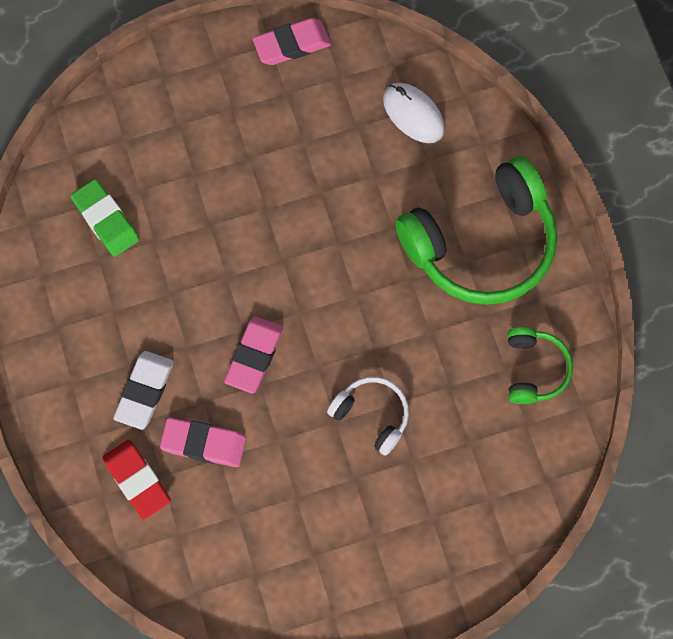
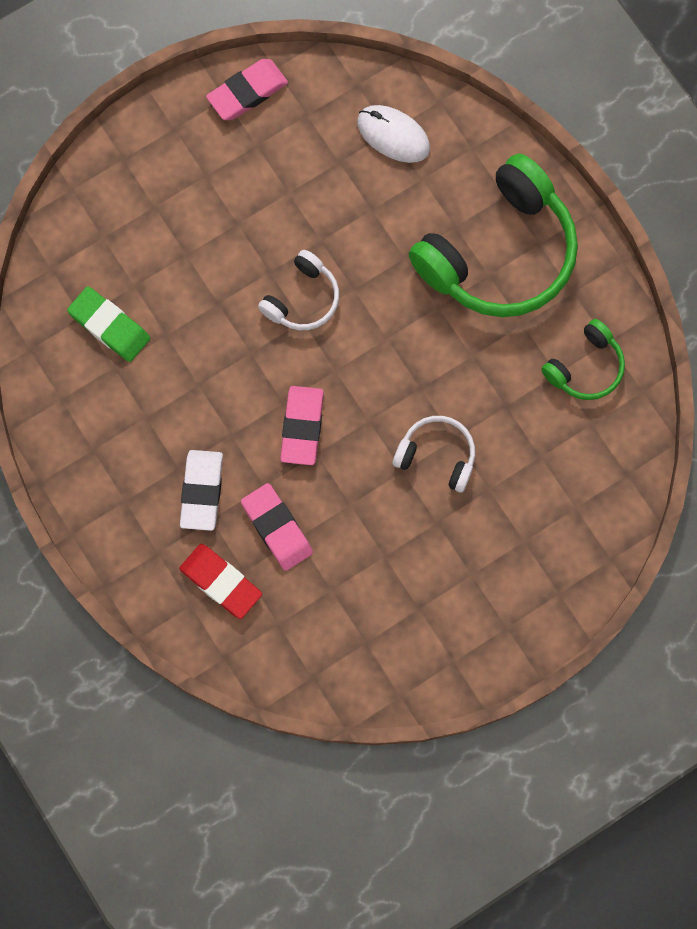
camera: 15 degrees left, 5 degrees up
(204, 443) = (277, 528): pink eraser -> pink eraser turned 60 degrees clockwise
(288, 240) = (302, 299): none -> white headphones
(534, 369) = (585, 367): green headphones -> green headphones turned 60 degrees clockwise

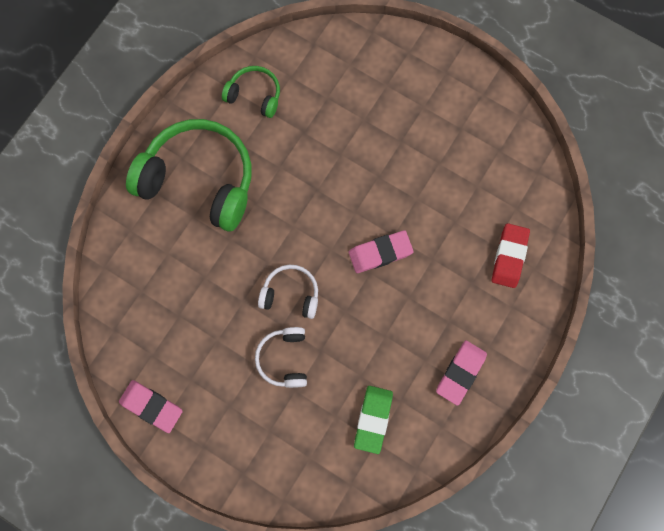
camera: 115 degrees left, 0 degrees up
(201, 491) = (456, 298): white eraser -> none
(277, 528) = (455, 238): pink eraser -> pink eraser (460, 372)
(393, 135) = (142, 287): white mouse -> none
(437, 455) = (357, 160): white headphones -> white headphones (284, 359)

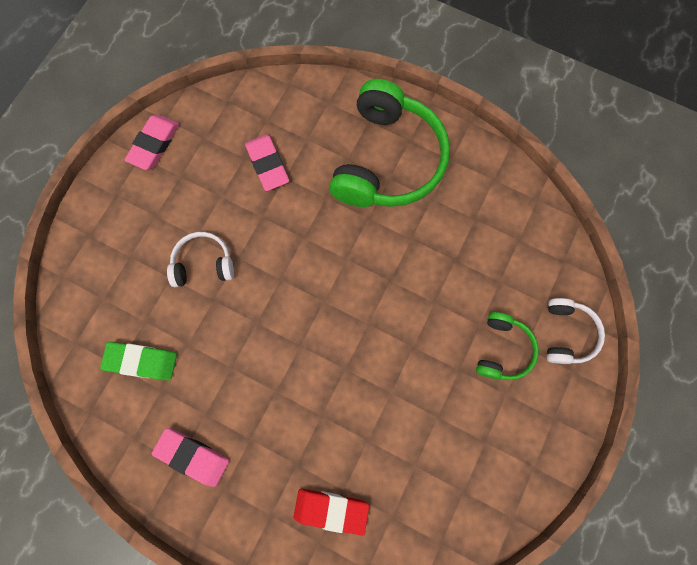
camera: 85 degrees right, 0 degrees up
(254, 95) = (491, 204): green headphones -> green headphones (502, 349)
(291, 294) = (272, 263): white headphones -> white headphones (567, 333)
(380, 253) = (323, 355): pink eraser -> pink eraser (267, 164)

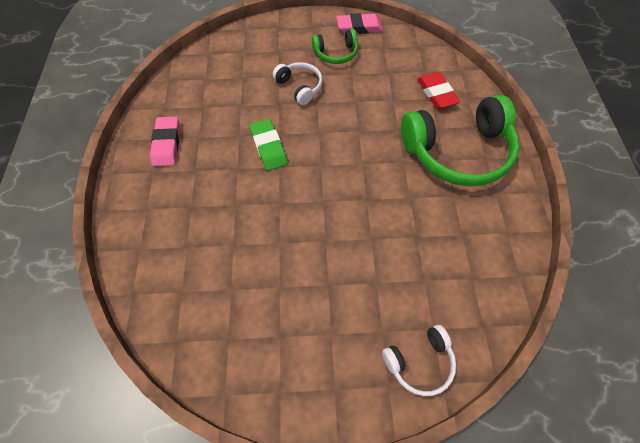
camera: 60 degrees right, 15 degrees down
(141, 361) = (215, 88): green eraser -> green eraser (269, 147)
(267, 164) = (394, 86): pink eraser -> none
(331, 510) = (168, 245): red eraser -> red eraser (436, 93)
(502, 349) = (368, 311): green headphones -> green headphones (336, 53)

